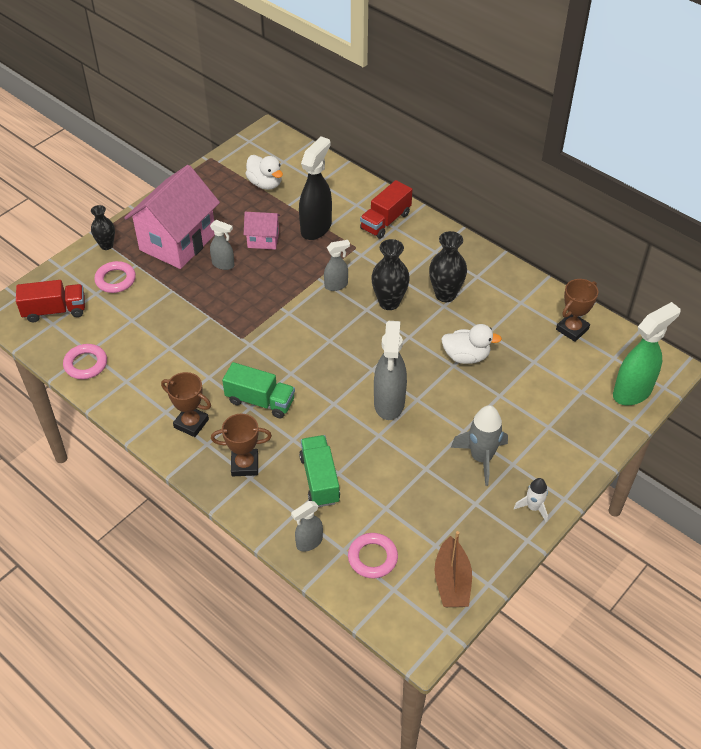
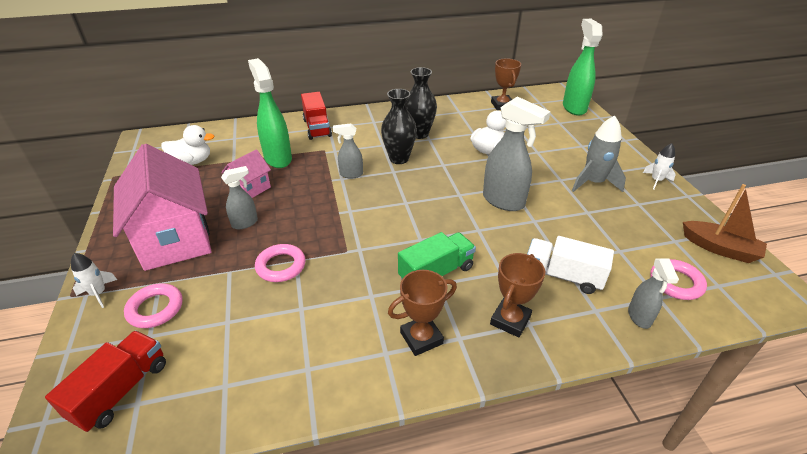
camera: 55 degrees left, 10 degrees down
(86, 364) = (241, 398): pink ring -> pink ring (281, 266)
(106, 245) = (99, 293): black vase -> white rocket
(316, 228) = (278, 158): black spray bottle -> green spray bottle
(319, 479) = (562, 276): green truck -> white truck
(336, 285) = (351, 174): grey spray bottle -> grey spray bottle turned 105 degrees counterclockwise

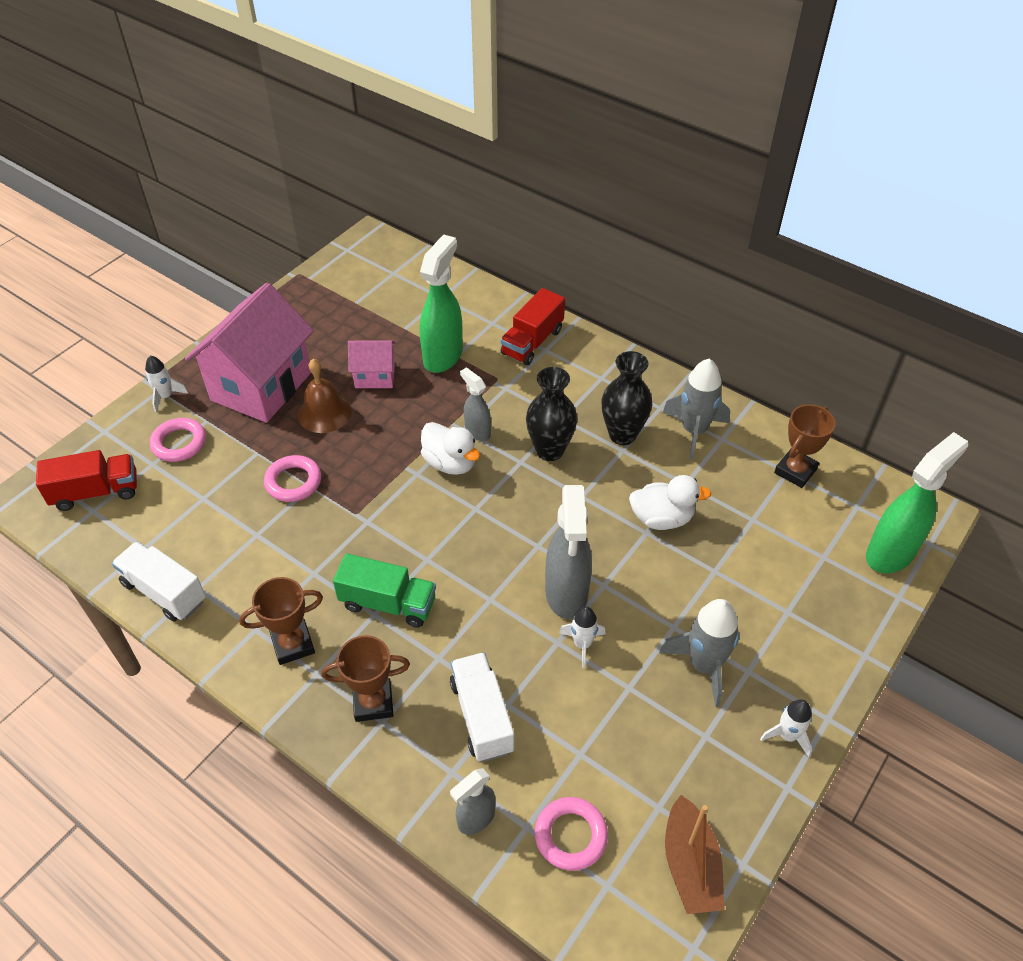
camera: 50 degrees right, 10 degrees up
(192, 162) = (372, 302): white duck -> white duck (450, 463)
(245, 223) = (324, 413): grey spray bottle -> brown bell
(286, 394) = (164, 592): none -> white truck
(421, 338) = (293, 644): brown trophy -> brown trophy turned 45 degrees counterclockwise
(444, 116) = (694, 431): none -> grey rocket
(544, 213) = (582, 644): none -> white rocket

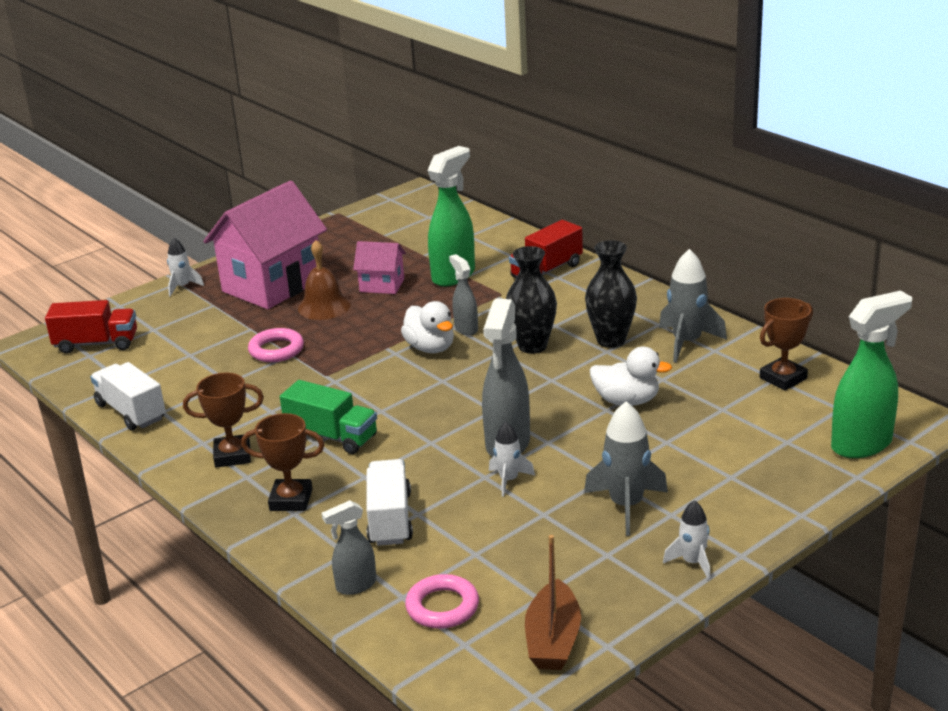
camera: 15 degrees right, 20 degrees down
(179, 443) = (183, 317): pink ring -> none

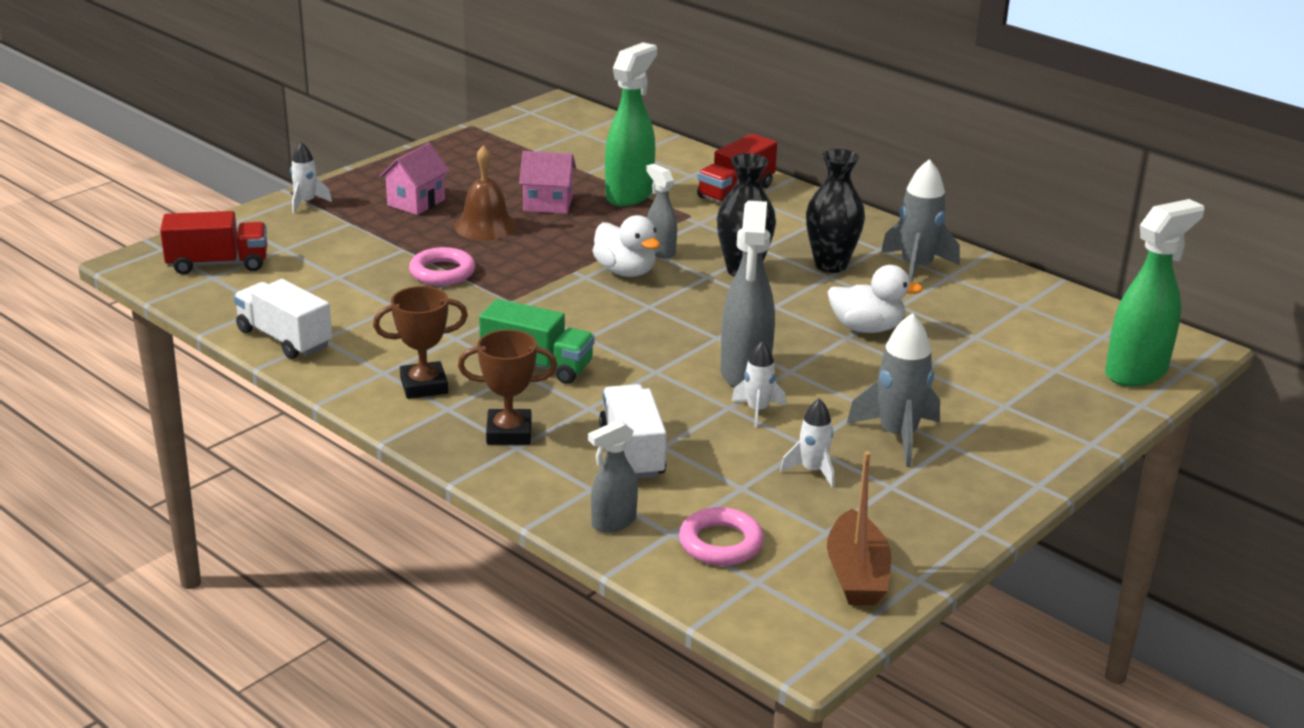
camera: 10 degrees left, 0 degrees up
(272, 285) = (416, 202): pink house -> pink house, size x0.49
(692, 562) = (988, 493): white rocket -> white rocket (812, 471)
(783, 378) = (1032, 305): brown trophy -> none

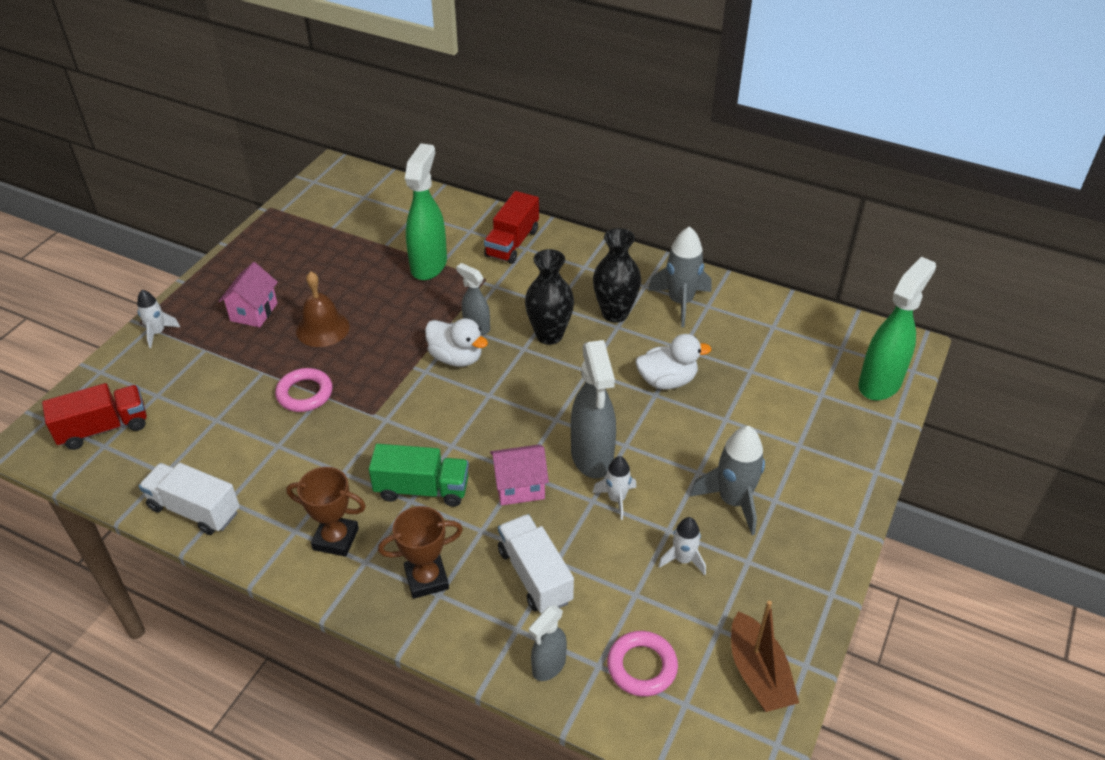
camera: 15 degrees left, 15 degrees up
(424, 386) = (335, 539): brown trophy -> brown trophy turned 45 degrees clockwise
(548, 204) = (366, 290): pink house -> pink house (519, 487)

